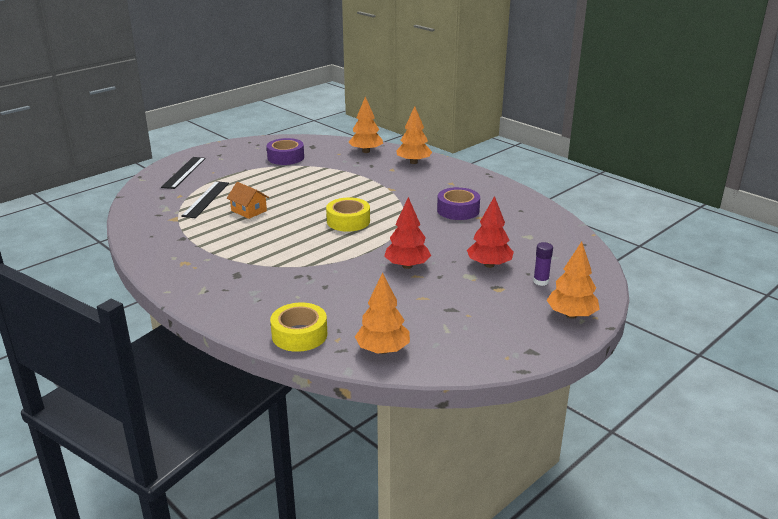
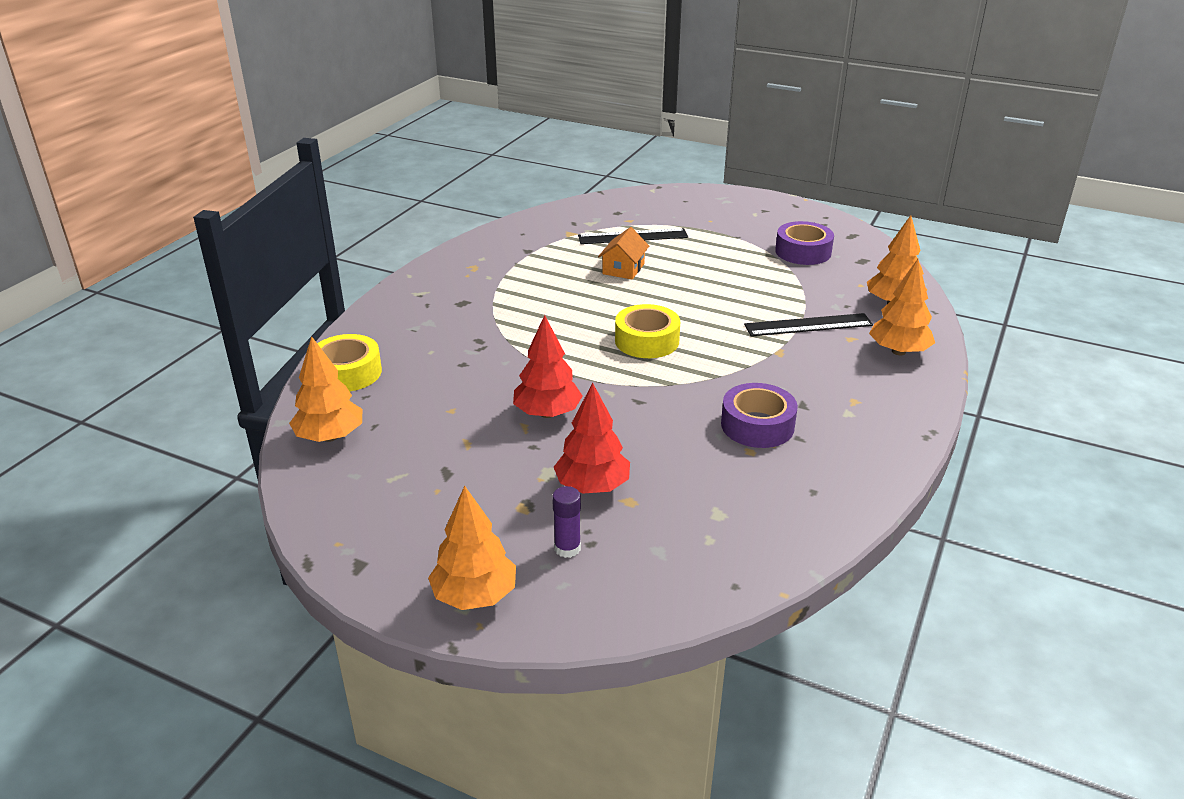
camera: 70 degrees right, 5 degrees up
(184, 172) = (692, 205): black ruler -> black ruler (808, 325)

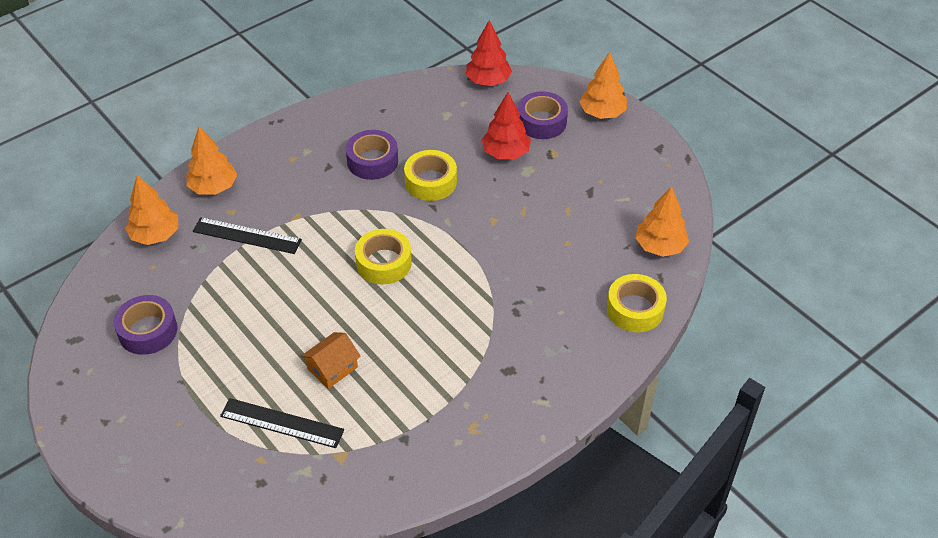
camera: 155 degrees left, 15 degrees up
(547, 413) = (502, 217): red tree -> red tree (488, 81)
(567, 548) = (541, 122): purple glue stick -> purple tape
(664, 424) = (430, 182): none -> yellow tape

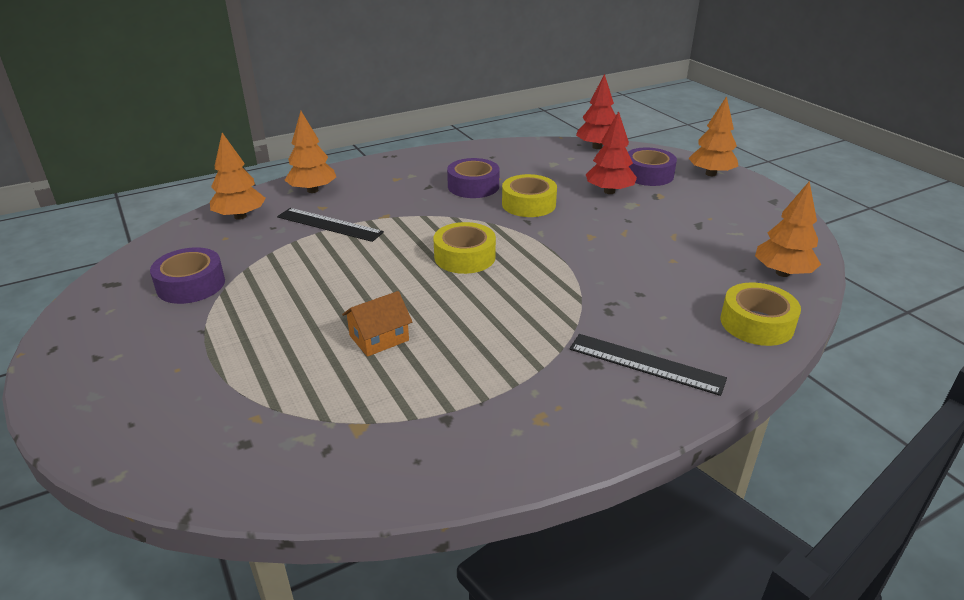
camera: 10 degrees right, 15 degrees down
(282, 423) = (298, 383): black ruler -> black ruler (646, 363)

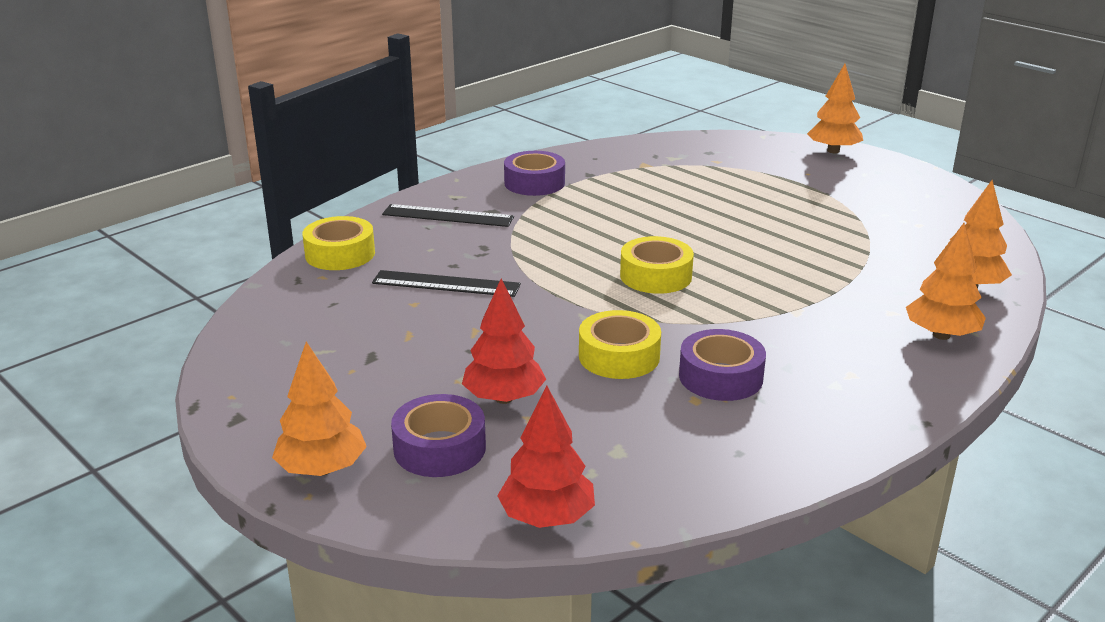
camera: 165 degrees right, 5 degrees down
(191, 285) = (895, 218): purple tape -> purple tape (534, 183)
(329, 225) = (849, 291): black ruler -> black ruler (446, 284)
(379, 338) = (678, 205): orange house -> none
(782, 273) = (286, 305): orange tree -> orange tree (833, 151)

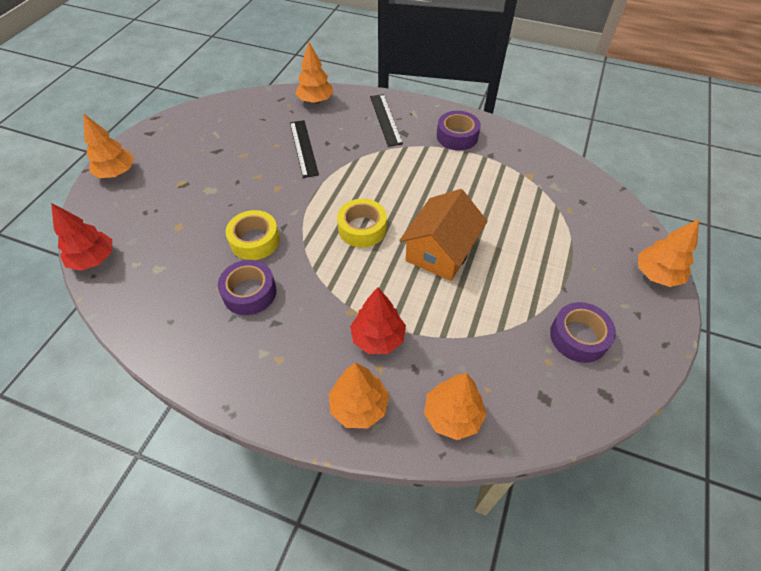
camera: 65 degrees right, 25 degrees up
(340, 254) = (315, 101): yellow tape -> orange tree
(439, 448) = (143, 203): purple tape -> purple tape (578, 337)
(504, 398) = (194, 210): red tree -> red tree (378, 338)
(731, 239) = (440, 251): none -> orange house

